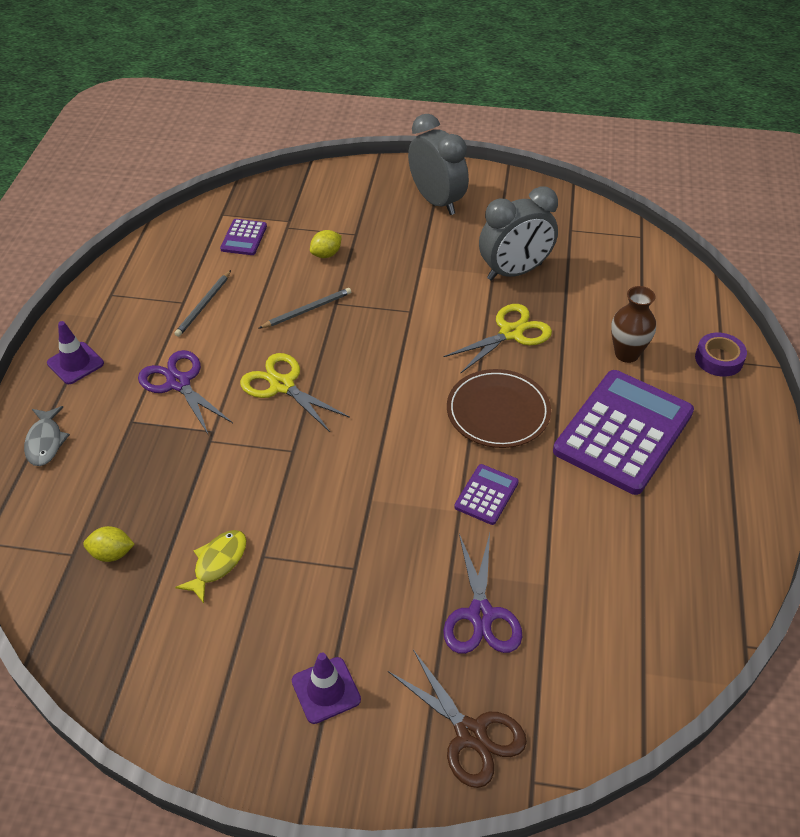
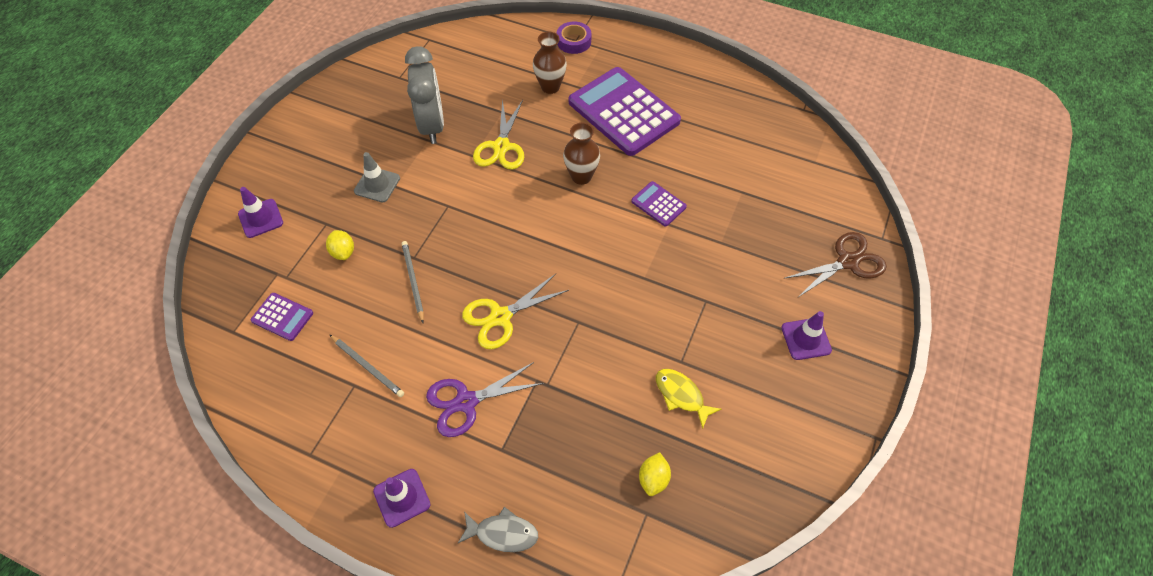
camera: 75 degrees left, 10 degrees up
(346, 193) = (261, 218): none -> purple traffic cone
(416, 254) = (377, 185): none -> grey traffic cone
(437, 201) = (313, 153): grey clock -> none
(481, 615) = (759, 233): purple scissors -> none
(498, 412) = (581, 176): brown plate -> brown vase
(511, 333) = (501, 147): yellow scissors -> yellow scissors turned 150 degrees counterclockwise

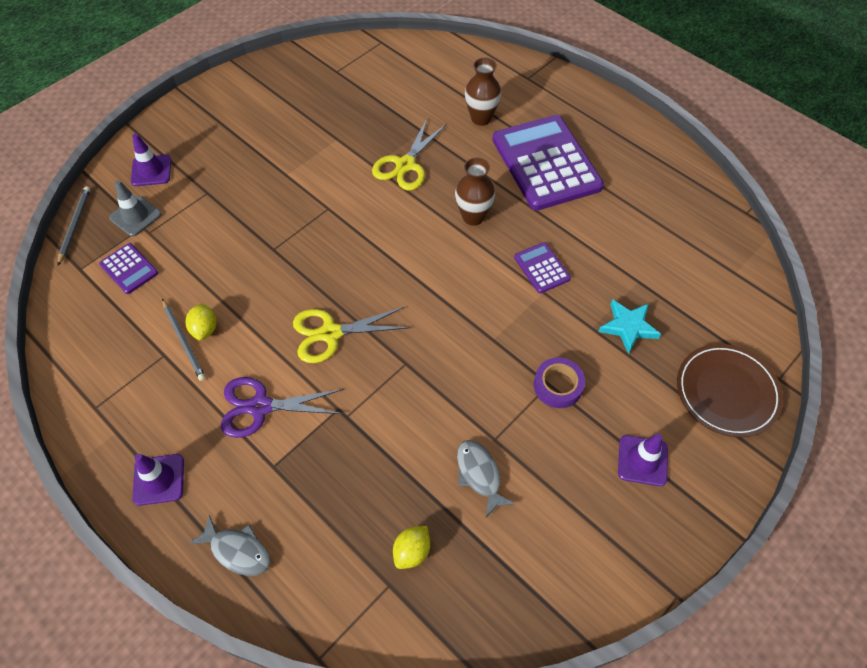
camera: 20 degrees right, 0 degrees up
(343, 252) = (210, 224): yellow lemon -> yellow lemon (205, 329)
(377, 185) = (270, 169): grey traffic cone -> grey traffic cone (135, 216)
(413, 281) = (262, 272): grey pencil -> grey pencil (75, 225)
(432, 125) = (347, 126): grey clock -> none
(574, 41) = (525, 79): purple tape -> purple tape (558, 386)
(681, 395) = (479, 475): yellow fish -> grey fish
(749, 232) = (628, 327): none -> turquoise star
(847, 262) = (727, 392): brown scissors -> brown plate

